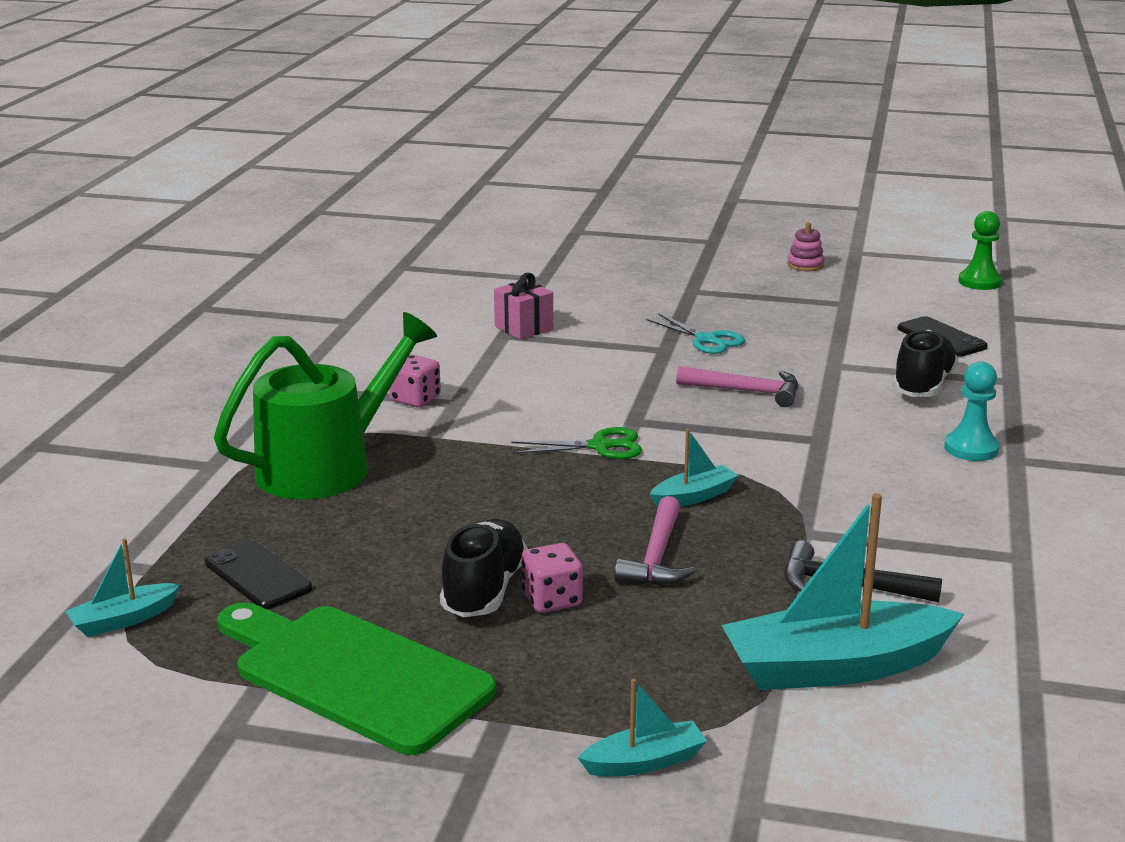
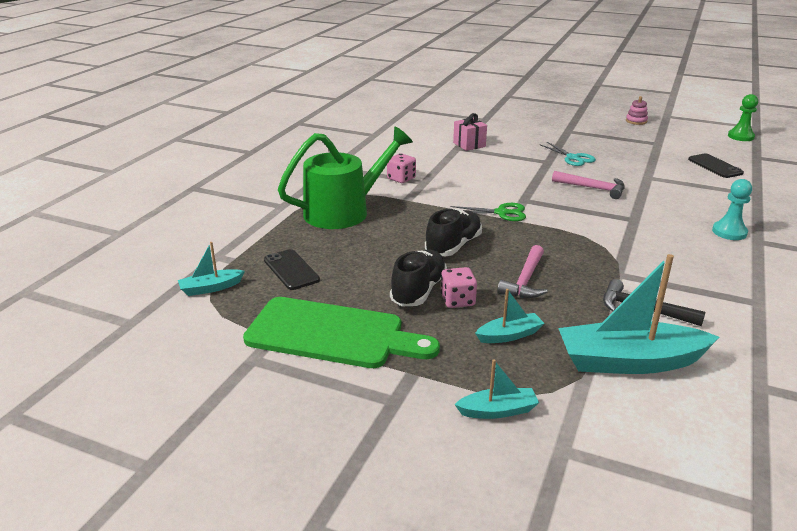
camera: 10 degrees right, 5 degrees up
(354, 675) = (332, 334): green cutting board -> green cutting board turned 150 degrees clockwise
(693, 496) = (553, 246): turquoise boat -> turquoise boat (509, 335)
(923, 385) = (701, 193): black shoe -> black shoe (453, 246)

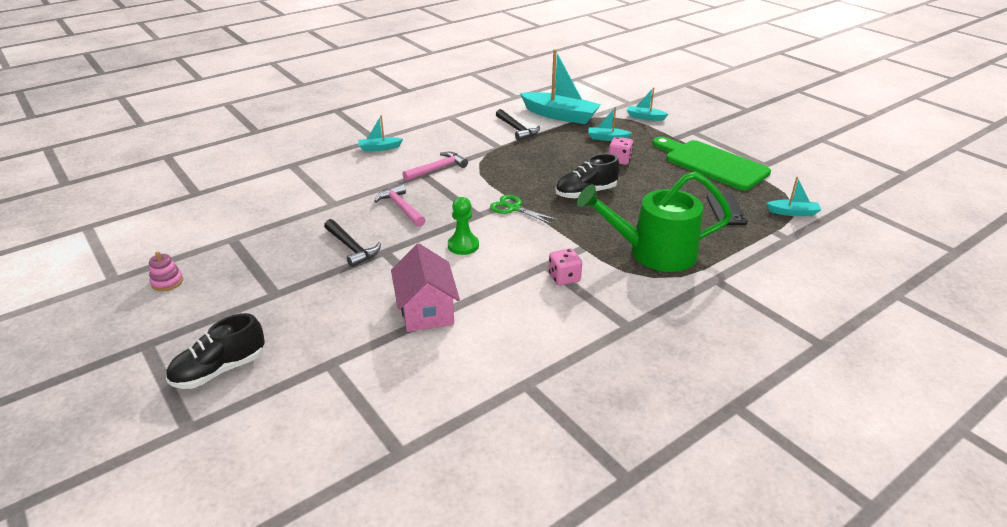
camera: 150 degrees left, 5 degrees up
(418, 291) = (640, 171): black shoe -> black shoe (219, 370)
(469, 145) = (426, 310): pink gift -> pink house
(525, 280) = (563, 159): pink hammer -> pink hammer (437, 169)
(573, 158) = (351, 248): turquoise scissors -> black hammer
(715, 166) = (254, 196): black phone -> none
(729, 232) = (379, 148): turquoise pawn -> turquoise boat
(740, 136) = (138, 219): green pawn -> green pawn (463, 245)

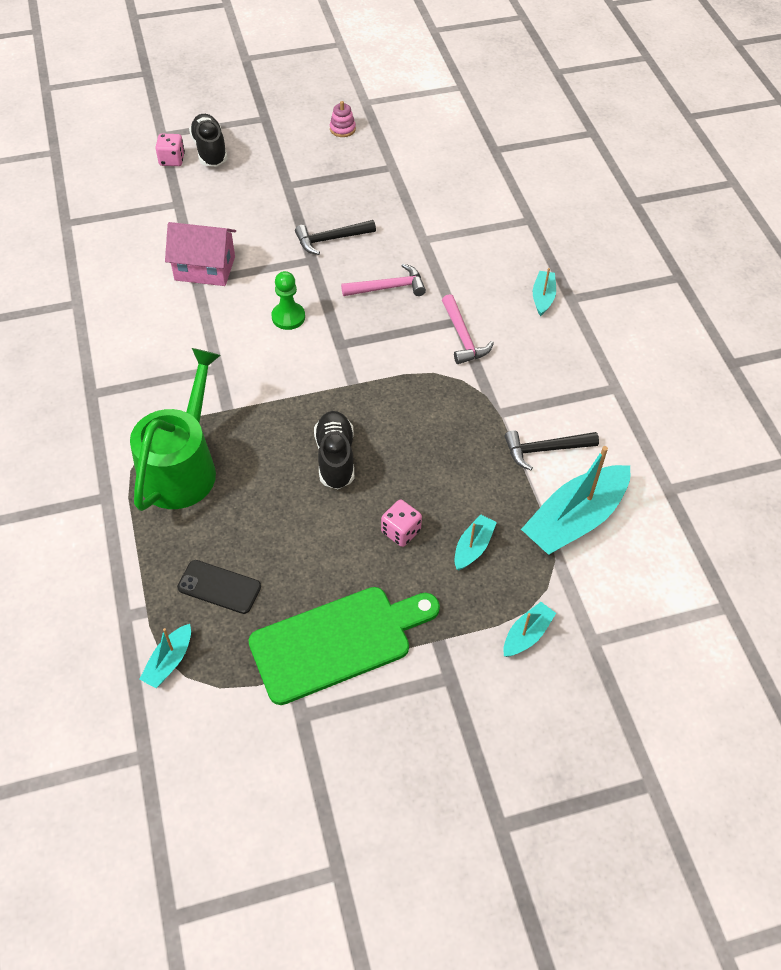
camera: 110 degrees right, 20 degrees up
(514, 208) = (336, 378): green scissors -> none
(564, 278) = (188, 375): pink dice -> pink dice (172, 160)

